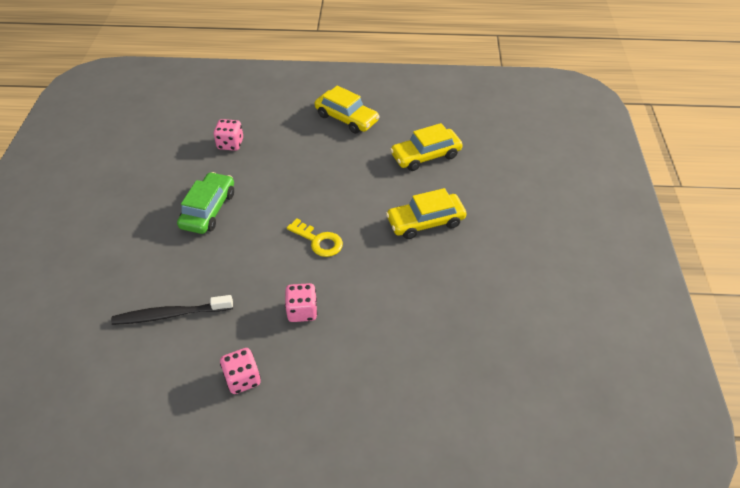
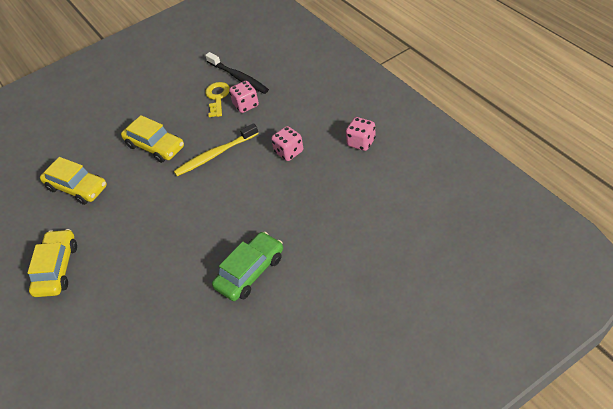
camera: 120 degrees left, 0 degrees up
(170, 314) = (360, 210): black toothbrush -> black toothbrush (238, 77)
(208, 210) = (250, 272): green car -> green car turned 150 degrees clockwise
(230, 144) = (157, 327): pink dice -> pink dice (246, 105)
(318, 241) = (222, 185): yellow key -> yellow key (217, 97)
(364, 256) = (215, 155): none -> yellow toothbrush

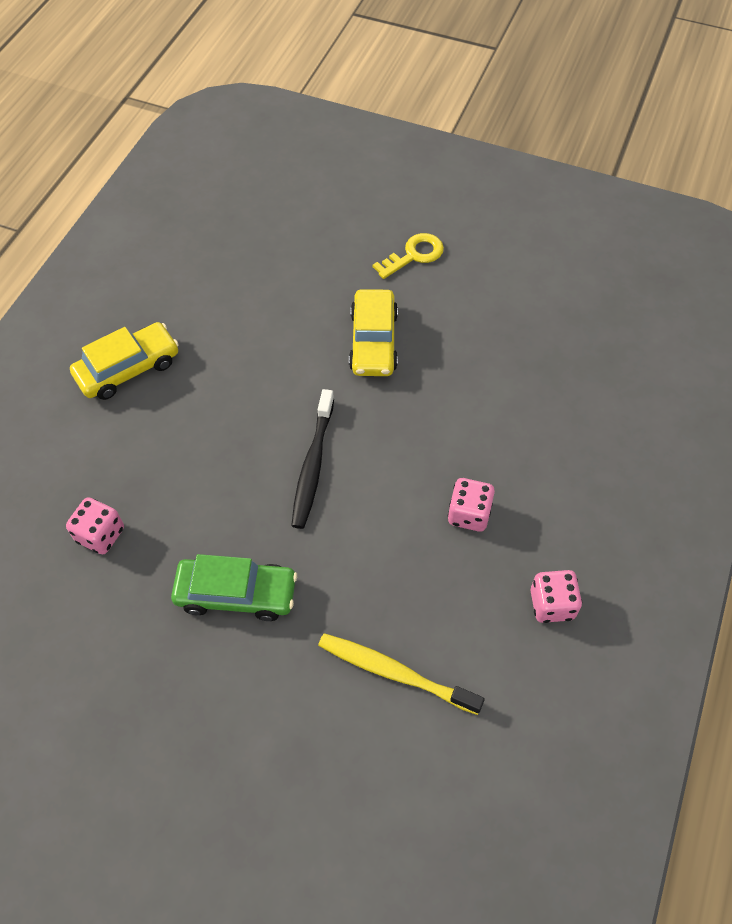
camera: 50 degrees right, 10 degrees up
(77, 188) = (255, 303): yellow car -> none
(215, 155) = (404, 423): yellow toothbrush -> yellow toothbrush (395, 673)
(217, 97) = (508, 357): yellow key -> yellow key (413, 255)
(238, 77) = (565, 358): black toothbrush -> black toothbrush (313, 465)
(246, 105) = (519, 402): pink dice -> pink dice (100, 535)

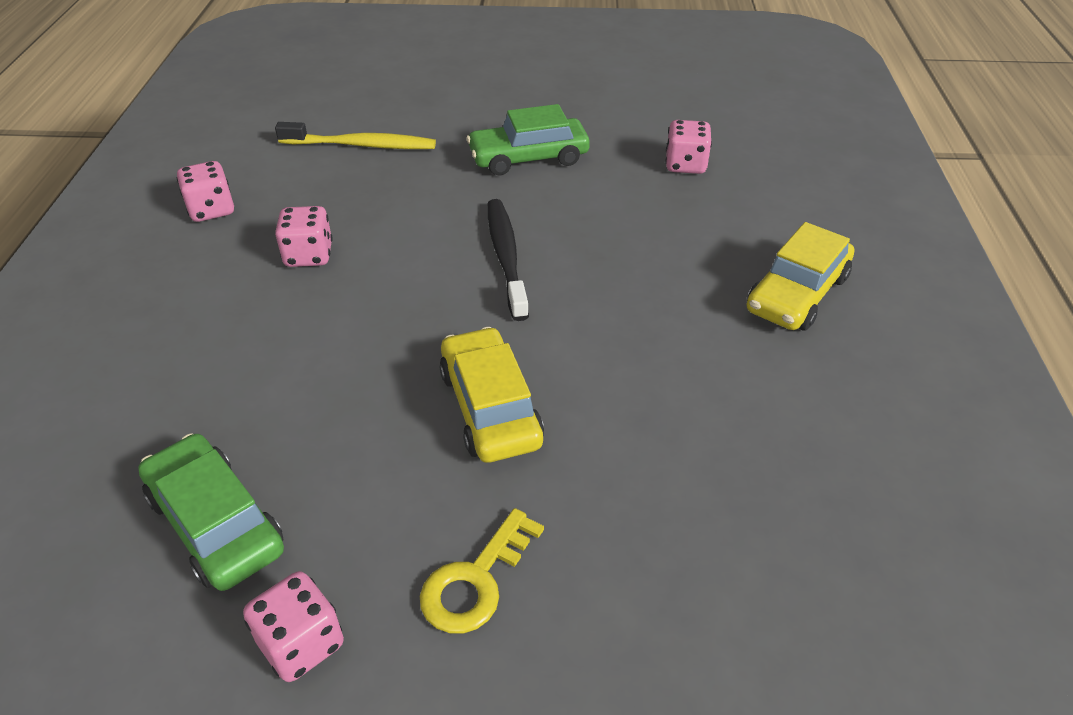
camera: 160 degrees right, 15 degrees down
(500, 251) = (301, 643): none -> pink dice
(540, 315) = (216, 523): none -> green car

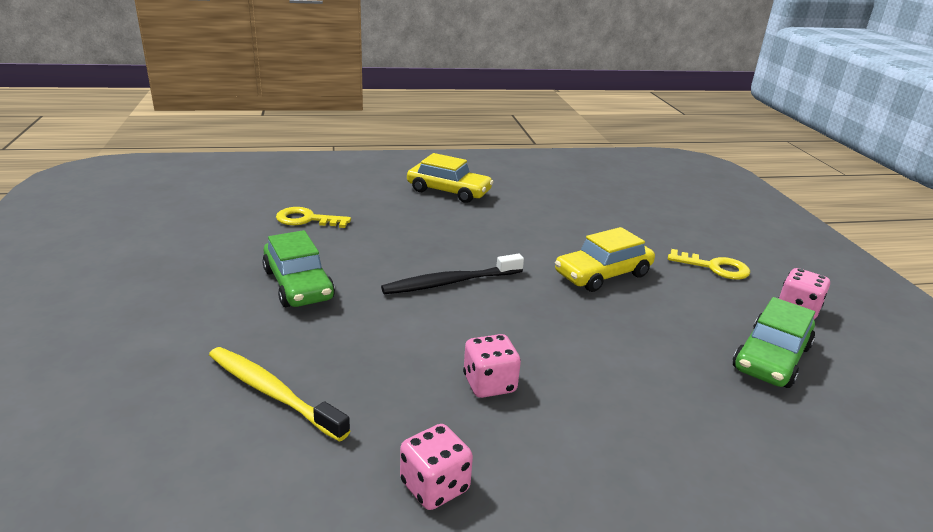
camera: 105 degrees left, 15 degrees down
(361, 145) = (272, 393): yellow toothbrush -> yellow toothbrush turned 45 degrees counterclockwise
(685, 165) = (307, 220): pink dice -> yellow key

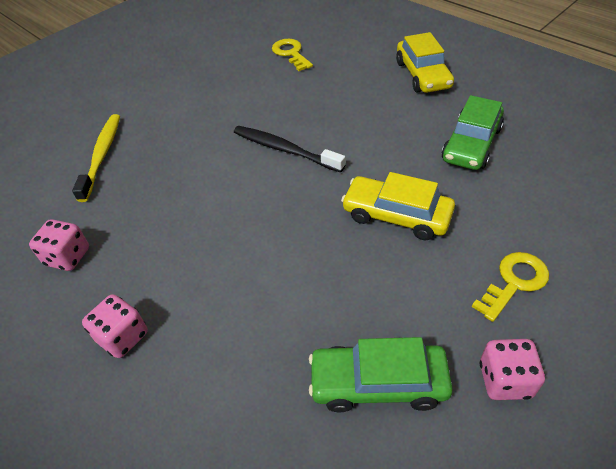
camera: 60 degrees right, 20 degrees up
(298, 284) = (211, 98): green car -> green car (471, 144)
(489, 384) = (180, 229): pink dice -> pink dice (123, 337)
(714, 267) = (514, 282): yellow key -> yellow key turned 120 degrees counterclockwise

